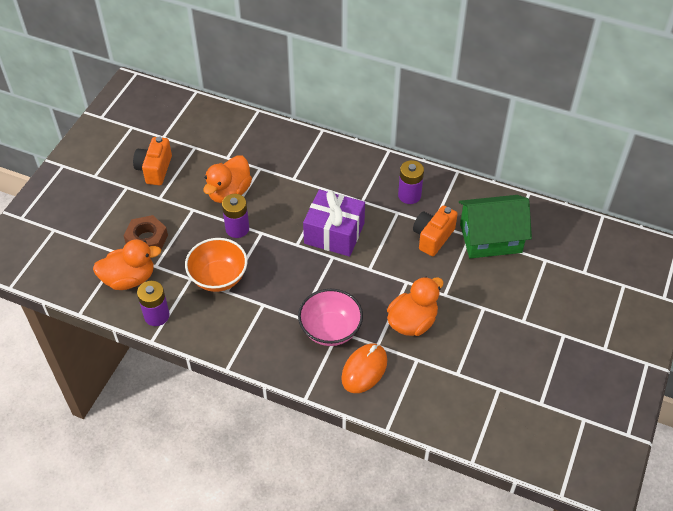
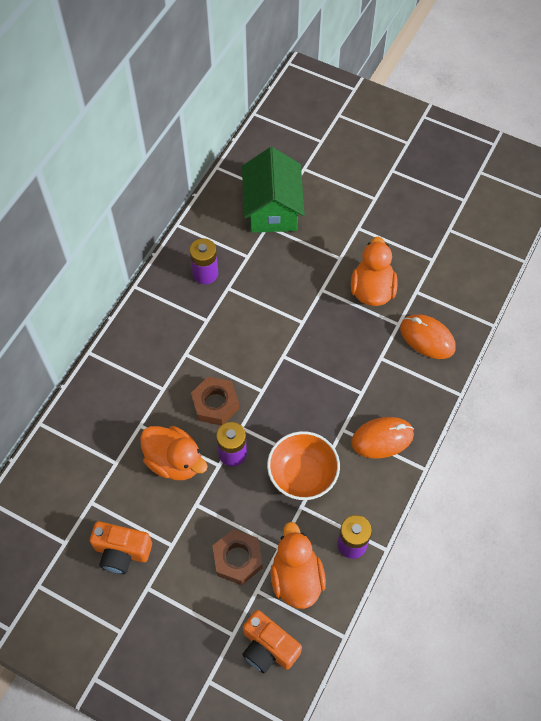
camera: 85 degrees left, 10 degrees up
(255, 335) = (382, 439): none -> orange mouse
(282, 213) = (215, 404): none -> brown nut
(330, 330) = (378, 365): pink bowl -> none
(334, 233) = (250, 351): purple gift -> none
(412, 322) = (372, 290): orange duck -> orange duck turned 45 degrees clockwise
(433, 237) = (266, 259): orange camera -> orange camera (268, 647)

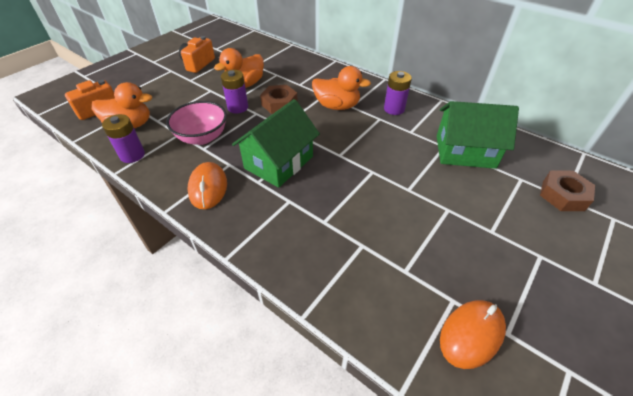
camera: 100 degrees right, 15 degrees down
(237, 559) = (163, 102): brown nut -> brown nut (563, 195)
(302, 475) = (202, 137): orange bowl -> pink bowl
(328, 379) = (278, 162): none -> green house
(372, 290) = (368, 207): orange duck -> orange duck (337, 106)
(427, 338) = (301, 243): orange mouse -> orange mouse (471, 334)

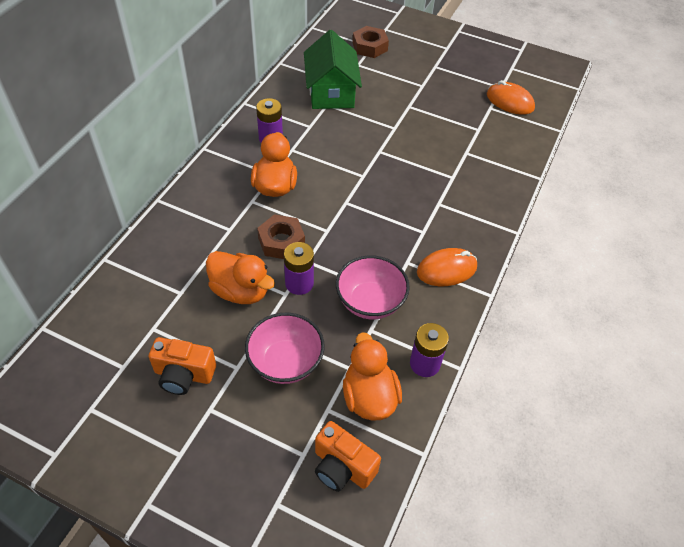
camera: 105 degrees left, 5 degrees up
(180, 96) = (285, 362): none -> pink bowl
(278, 162) = (390, 221): green house -> none

